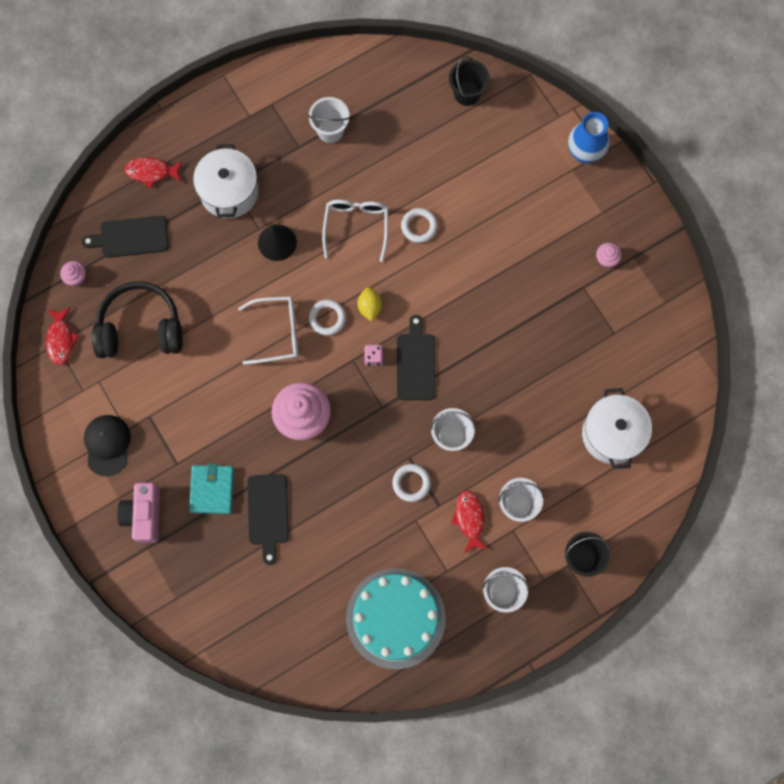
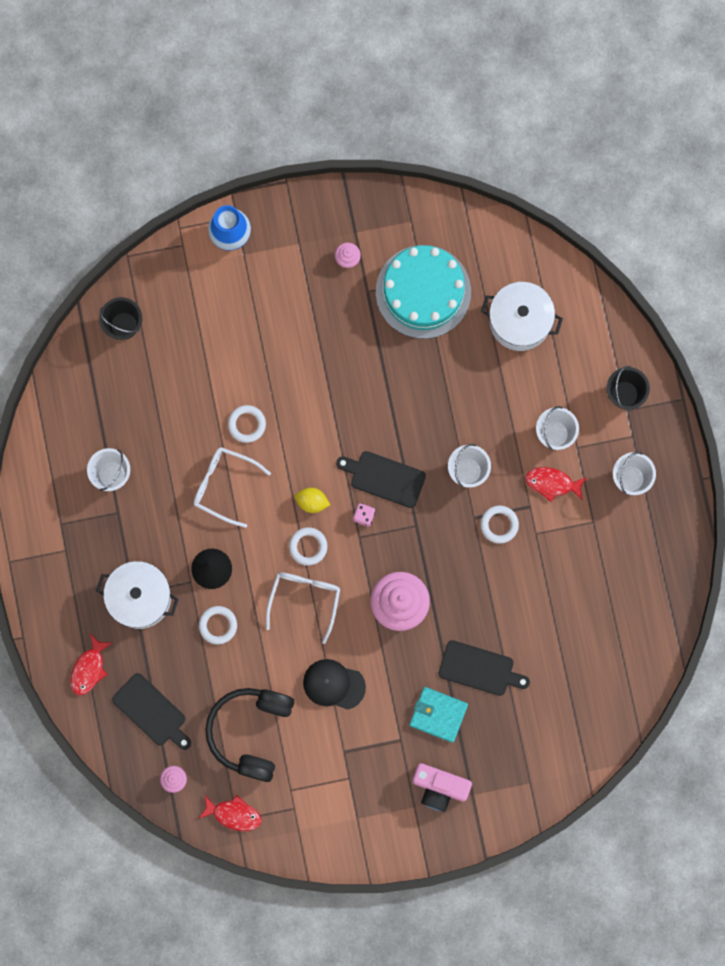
camera: 70 degrees left, 5 degrees up
(107, 445) = (358, 801): black cap -> black cap (334, 684)
(131, 237) = (152, 711): black cutting board -> black cutting board turned 60 degrees counterclockwise
(227, 266) = (218, 625): none -> white ring
(395, 618) = (619, 585): turquoise cake -> turquoise cake (423, 291)

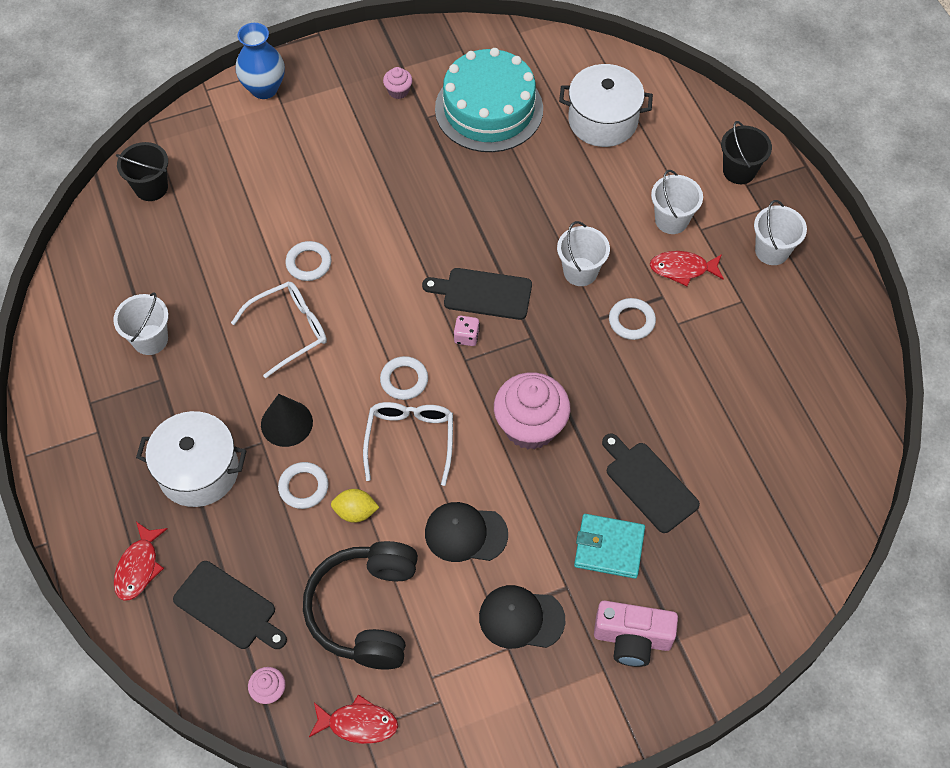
camera: 10 degrees left, 20 degrees down
(224, 485) = (290, 330): white glasses -> white glasses turned 135 degrees clockwise
(312, 502) = (400, 331): yellow lemon -> yellow lemon (355, 512)
(362, 757) = (521, 618): none -> black cap
(479, 669) = (648, 484): black cutting board -> black cutting board turned 135 degrees counterclockwise

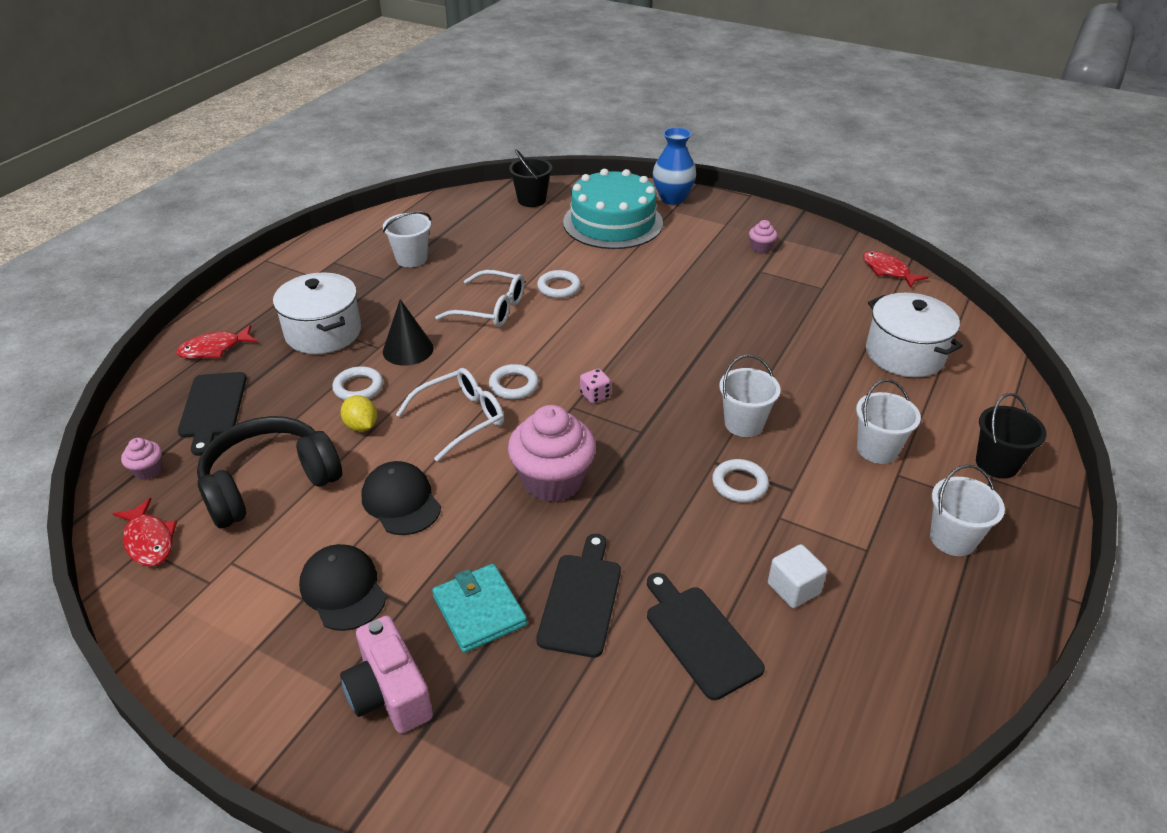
camera: 50 degrees right, 20 degrees down
(483, 293) = (647, 382): black cutting board -> black cutting board (699, 637)
(489, 109) = (815, 294): turquoise cake -> turquoise cake (613, 222)
(682, 269) = (839, 486): red fish -> red fish (888, 271)
(736, 364) = (793, 588): none -> white cube

